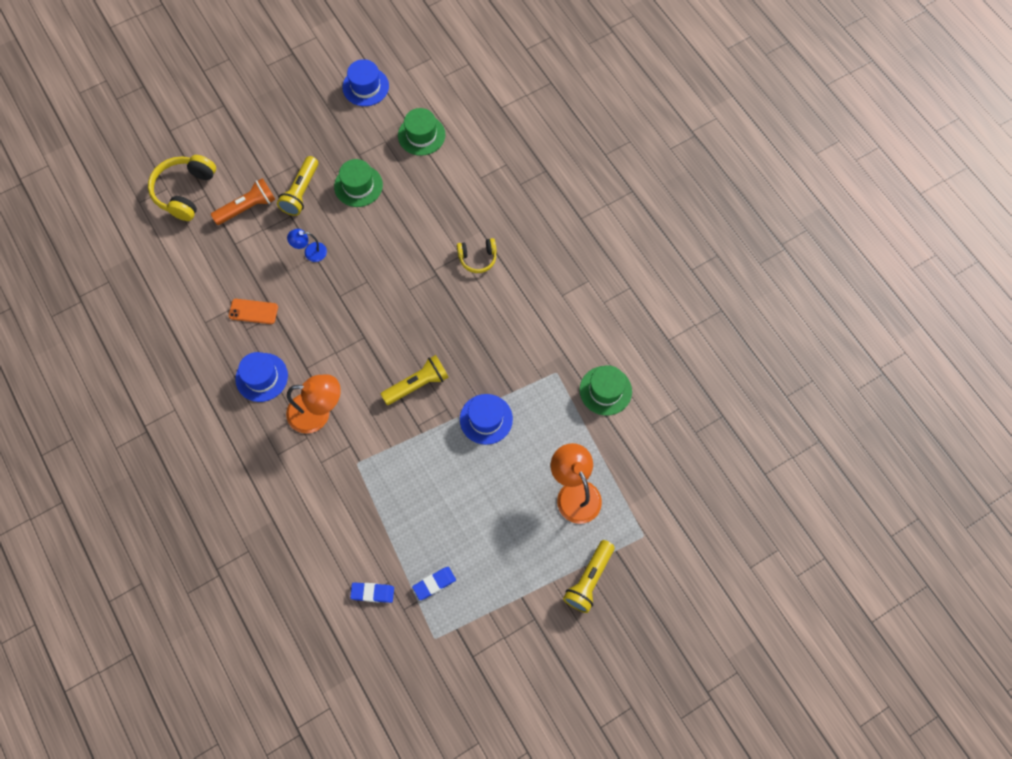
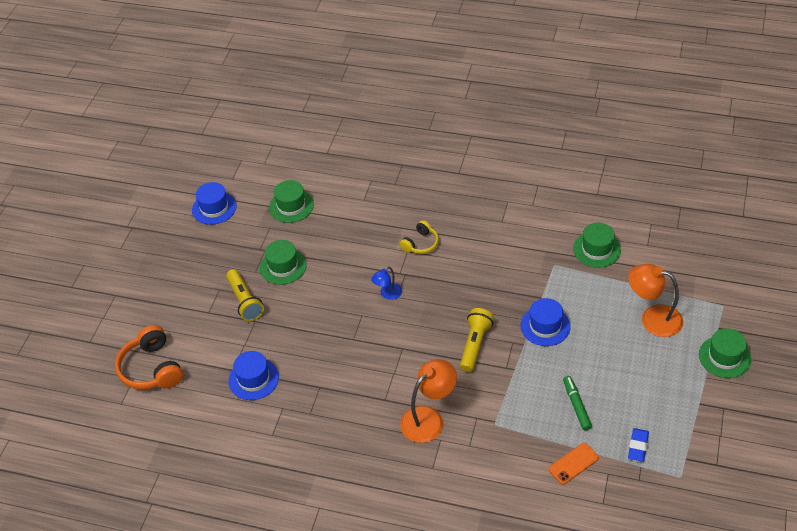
camera: 40 degrees left, 20 degrees down
(185, 192) = (151, 369): yellow headphones -> orange headphones
(247, 208) = (215, 341): orange flashlight -> none
(253, 311) = (301, 398): orange phone -> orange phone (573, 463)
(261, 377) = (359, 432): blue hat -> blue hat (253, 379)
(310, 252) = (298, 330): blue lamp -> blue lamp (387, 294)
(372, 593) = (606, 489): blue eraser -> none
(430, 507) = (576, 405): none -> green marker
(589, 579) = (724, 357): yellow flashlight -> green hat

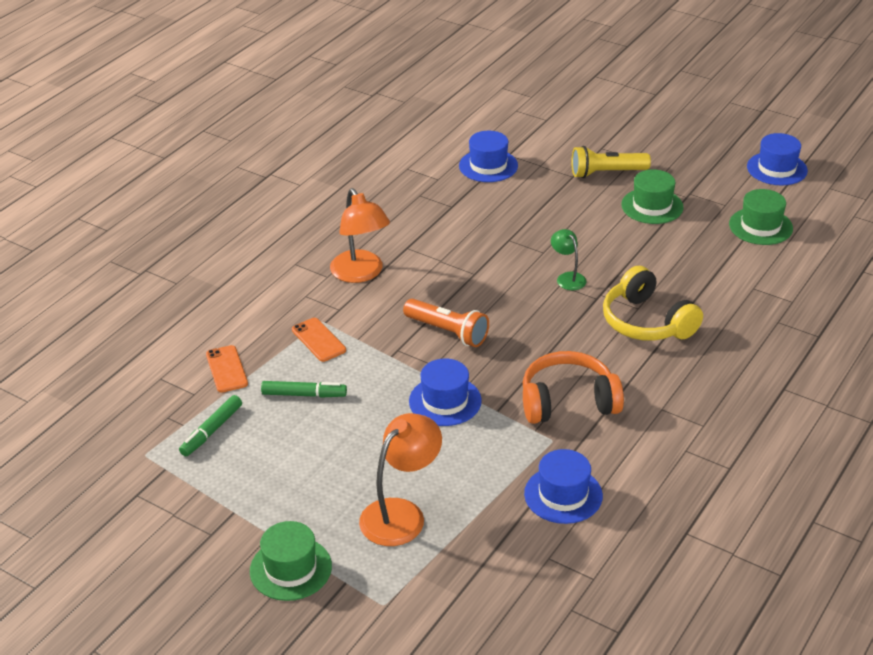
camera: 105 degrees right, 10 degrees down
(151, 369) = (538, 107): orange headphones -> orange headphones (568, 401)
(387, 294) = (567, 278): blue lamp -> green lamp
(421, 244) = (646, 322): yellow headphones -> yellow headphones, size x1.69
(475, 345) = (447, 332): yellow flashlight -> orange flashlight
(516, 418) = (318, 340): none -> orange phone
(597, 249) = (563, 495): green hat -> blue hat
(638, 446) = (211, 431): blue eraser -> green marker

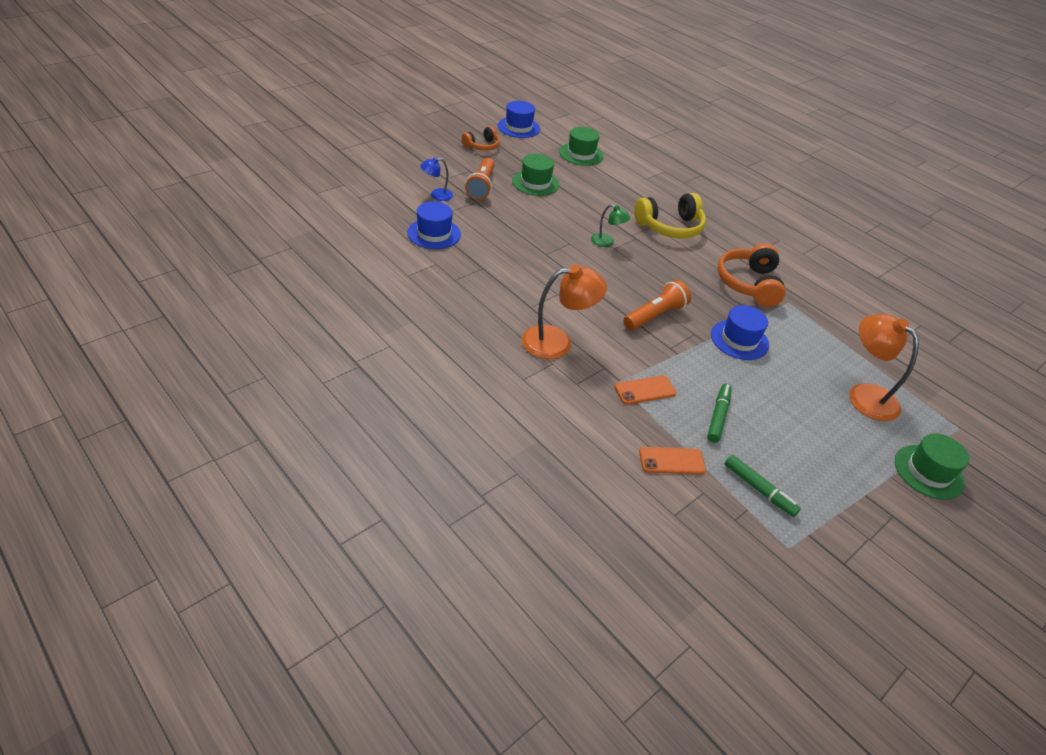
camera: 80 degrees left, 5 degrees up
(561, 150) = (436, 195): none -> blue lamp
(563, 495) = (844, 314): blue hat -> none
(567, 278) = (607, 242): green lamp -> green lamp turned 135 degrees counterclockwise
(606, 173) = (481, 186): yellow flashlight -> orange flashlight
(699, 154) = (482, 146): none -> orange headphones

